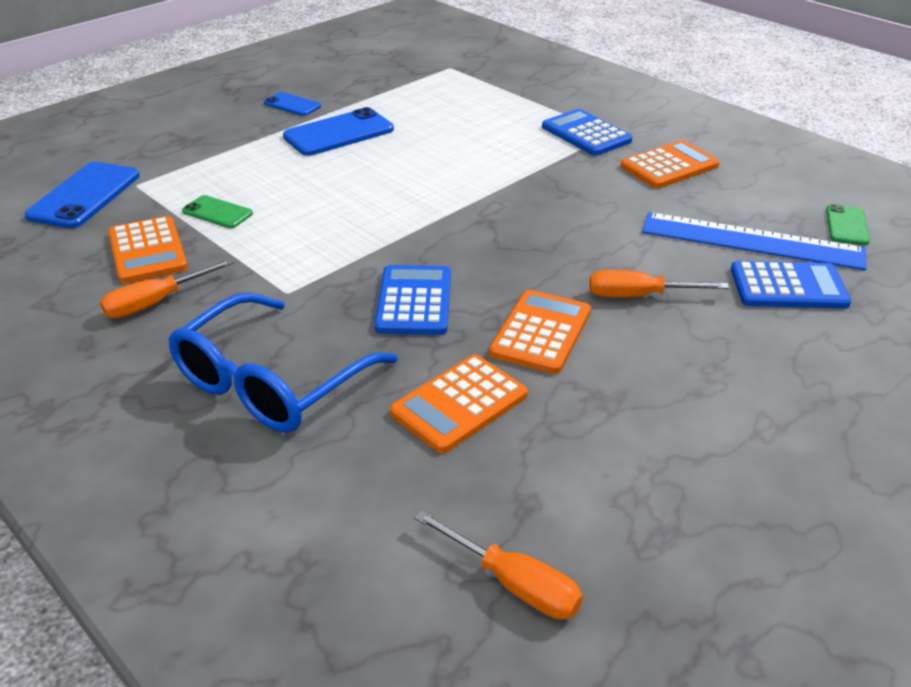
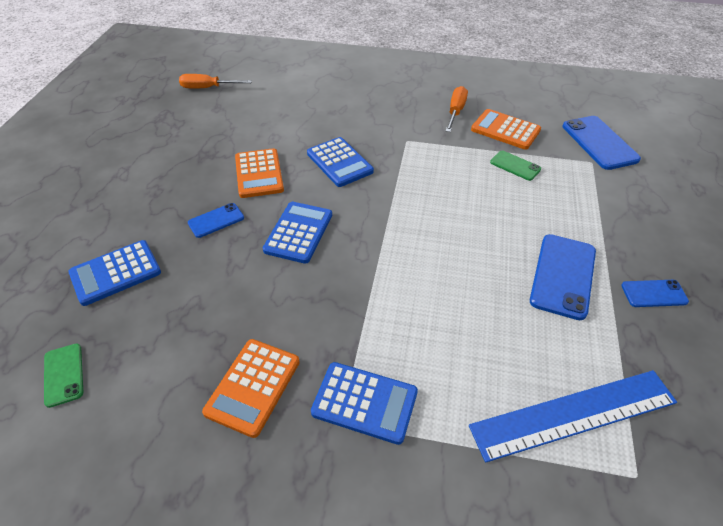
camera: 145 degrees right, 10 degrees up
(217, 212) = (515, 166): green phone -> green phone turned 45 degrees clockwise
(270, 383) = (358, 104): blue glasses -> none
(459, 404) = (271, 128): orange calculator -> none
(545, 246) = (298, 232): none -> blue calculator
(638, 296) = (216, 220): orange screwdriver -> blue phone
(751, 241) = (149, 310): blue ruler -> blue ruler (573, 414)

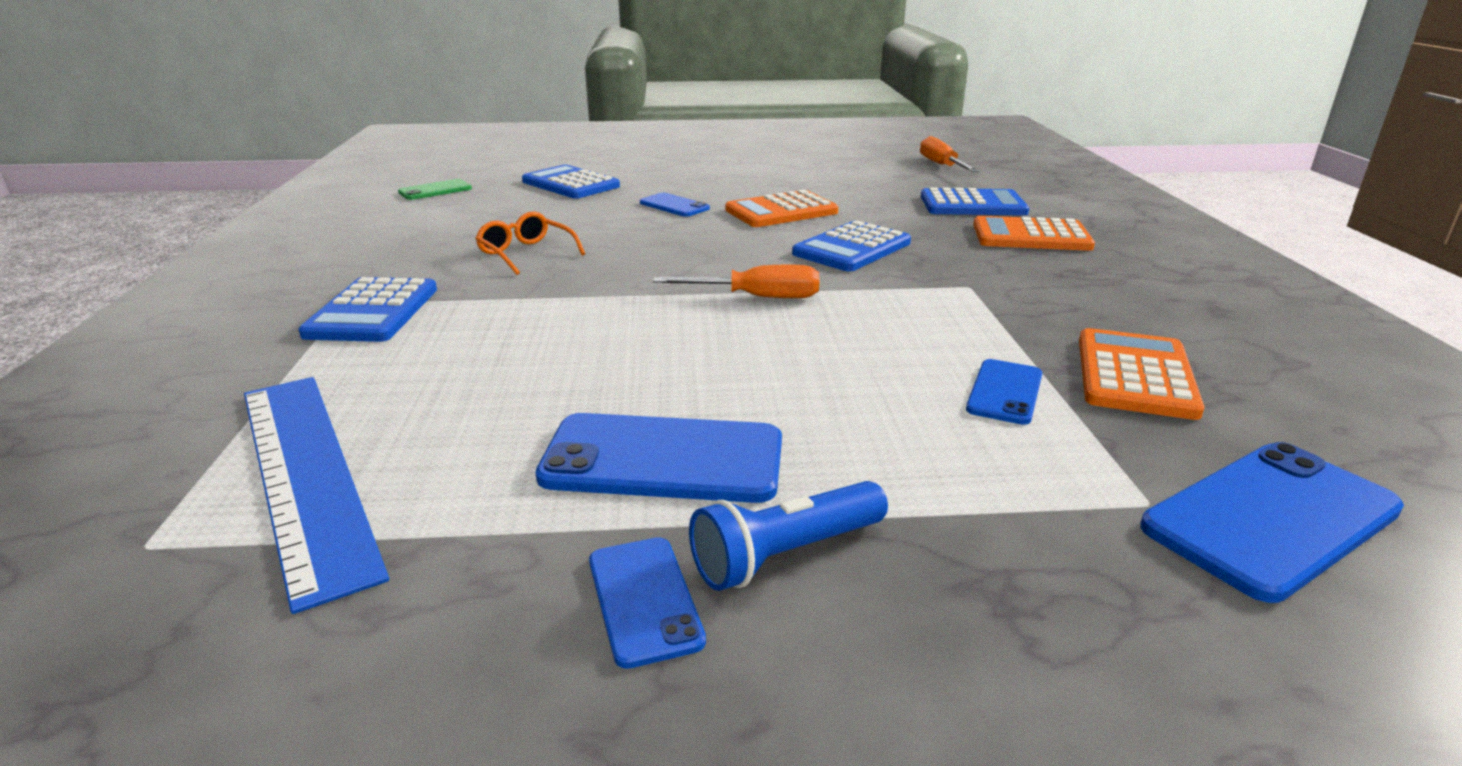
camera: 75 degrees right, 20 degrees down
(253, 387) = (409, 256): orange calculator -> orange calculator (1031, 236)
(281, 311) = (526, 253): none -> orange glasses
(298, 232) = (674, 244): blue calculator -> blue calculator (972, 205)
(455, 111) = (1129, 319): orange screwdriver -> orange screwdriver (757, 297)
(515, 166) = (1005, 392): green phone -> blue phone
(625, 252) = (786, 554): none -> blue flashlight

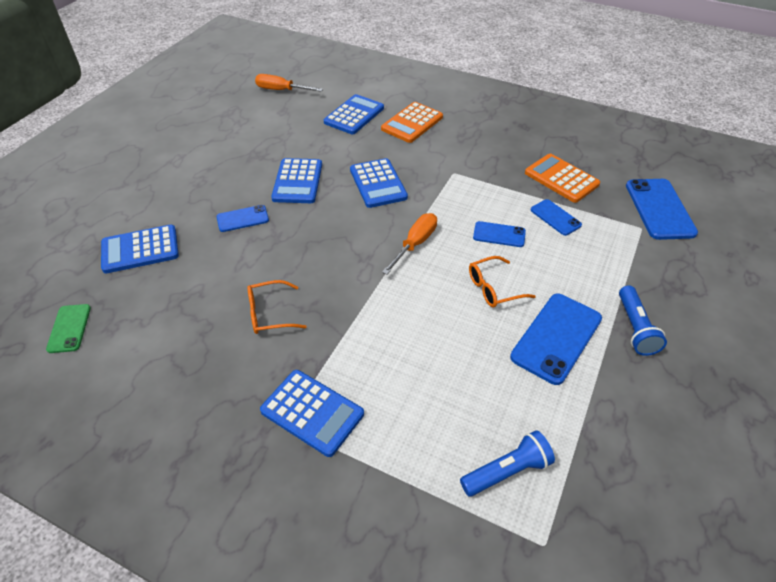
camera: 60 degrees left, 20 degrees up
(306, 474) = (507, 471): blue ruler -> blue flashlight
(644, 600) = (646, 376): blue phone -> blue phone (499, 234)
(729, 374) = (493, 288): none -> orange glasses
(781, 211) = (298, 181): orange calculator -> blue calculator

